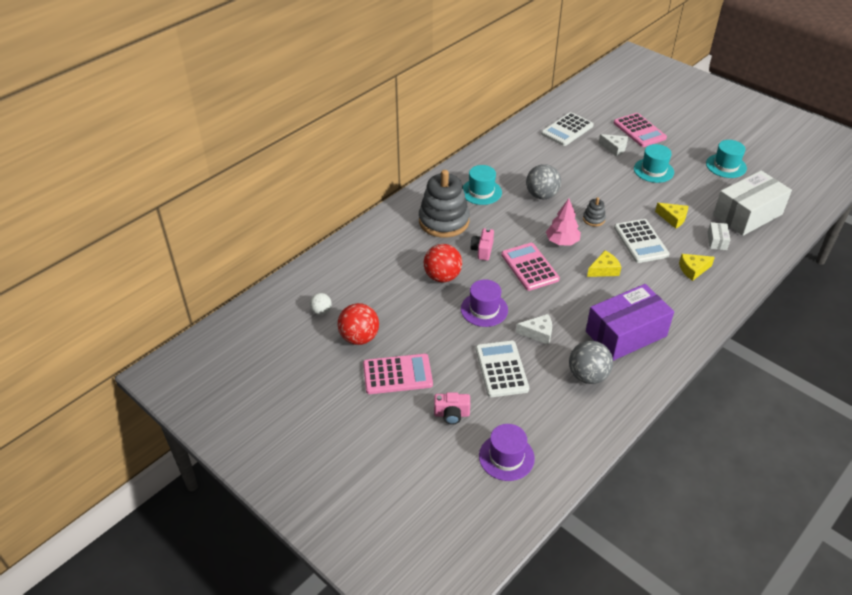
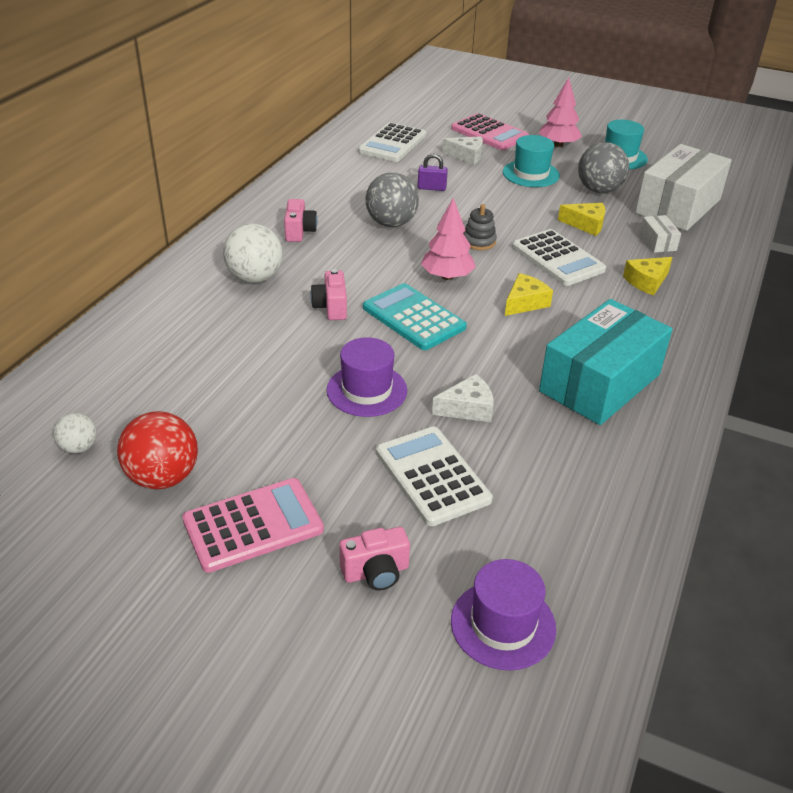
camera: 20 degrees left, 5 degrees down
(442, 277) = (280, 355): red ball -> none
(444, 221) = (255, 278): grey stacking toy -> white ball
(481, 192) = (299, 231): turquoise hat -> pink camera
(529, 267) = (413, 317): pink calculator -> turquoise calculator
(579, 171) = (431, 188): none -> purple padlock
(588, 376) = (574, 456): grey ball -> grey ball (599, 190)
(626, 334) = (600, 383): purple box -> turquoise box
(685, 148) = (558, 145): none -> pink tree

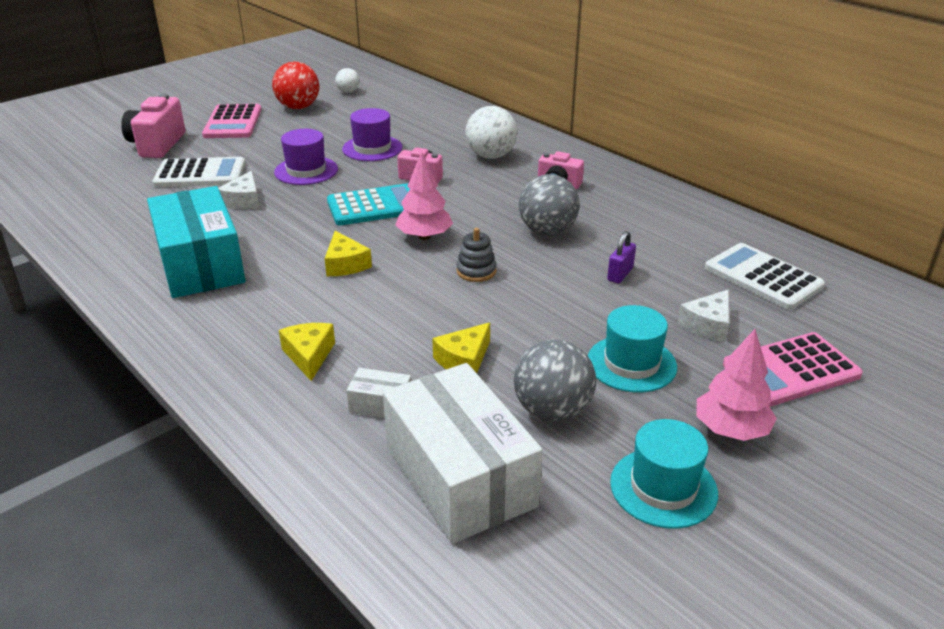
camera: 115 degrees right, 5 degrees down
(376, 572) = (157, 145): pink camera -> pink camera, size x1.63
(503, 624) = (76, 168): purple hat -> purple hat (372, 148)
(557, 258) = (405, 310): white calculator -> none

